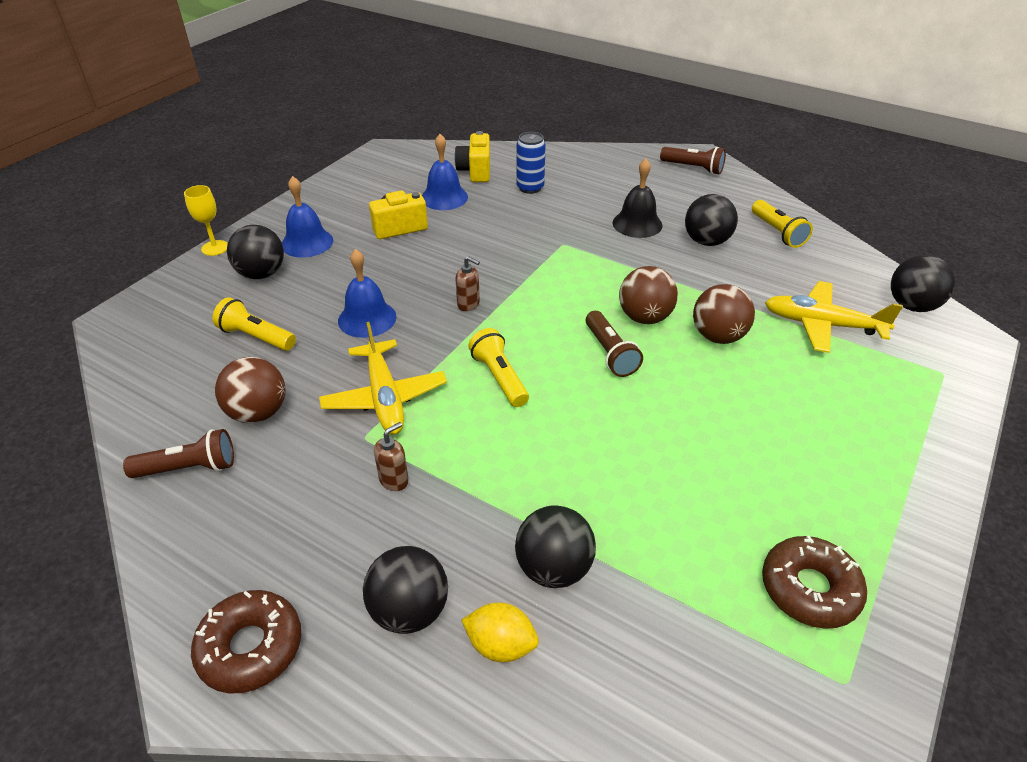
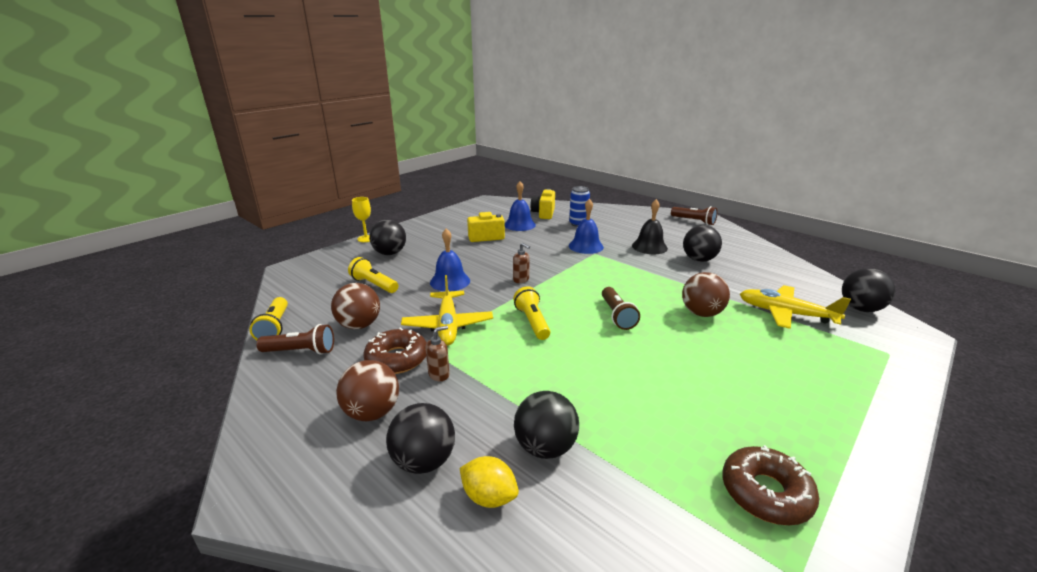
camera: 10 degrees right, 15 degrees down
(250, 647) = (296, 469): brown donut -> brown donut (397, 359)
(307, 242) = (424, 240): blue bell -> blue bell (586, 246)
(644, 317) = (646, 297): brown ball -> brown ball (372, 412)
(778, 232) = (753, 259): yellow flashlight -> yellow flashlight (274, 327)

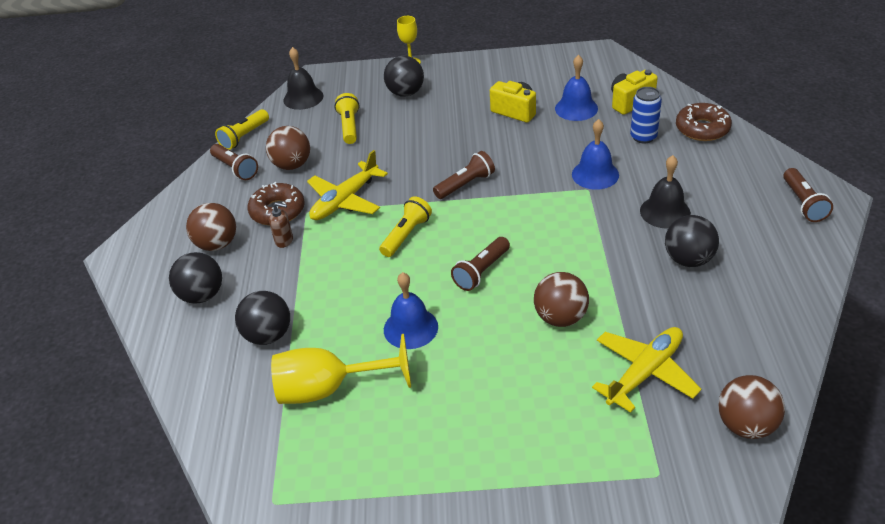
camera: 50 degrees right, 15 degrees up
(299, 284) = (303, 98): none -> black bell
(450, 281) = (407, 154): blue bell -> blue bell (410, 328)
(489, 497) = (203, 340): yellow lemon -> none
(521, 280) = (465, 184): brown soap dispenser -> brown flashlight
(663, 448) = (329, 389): none -> yellow goblet
(765, 493) = (336, 460): brown donut -> brown donut (702, 129)
(785, 313) = (645, 373): yellow plane -> yellow plane turned 60 degrees clockwise
(860, 308) = (746, 425): black ball -> brown ball

